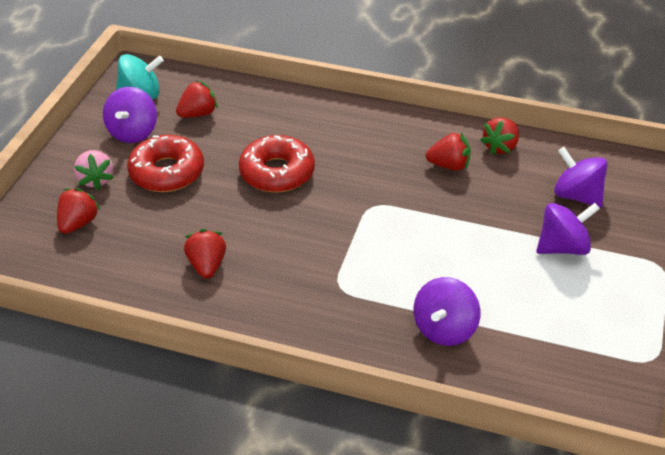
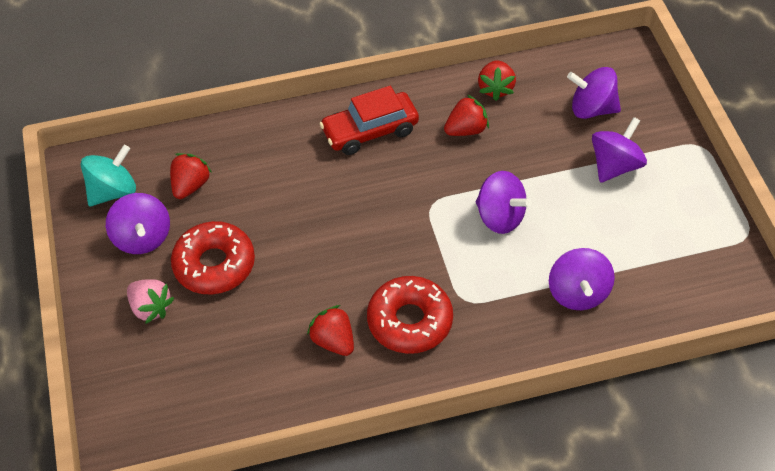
camera: 30 degrees left, 10 degrees up
(78, 223) = (175, 363): red strawberry -> none
(277, 172) = (319, 213): red donut -> red donut (410, 321)
(367, 134) = (370, 131): none -> red car
(423, 240) = (500, 217): none -> purple spinning top

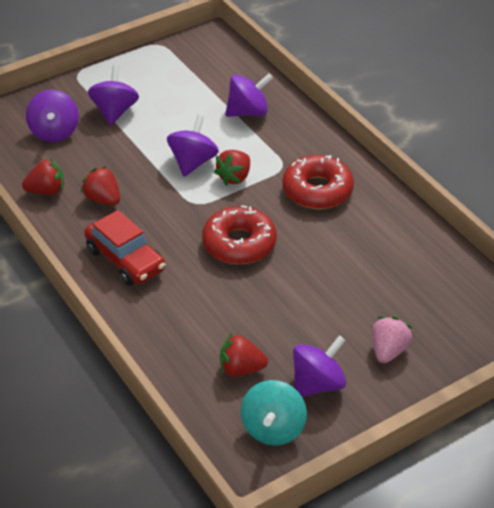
camera: 110 degrees left, 10 degrees down
(113, 191) = (273, 429): turquoise spinning top -> turquoise spinning top turned 105 degrees counterclockwise
(214, 265) = (322, 322): red donut -> red donut (239, 243)
(333, 341) = (358, 227): red strawberry -> red strawberry (234, 177)
(615, 166) = (114, 111): purple spinning top -> purple spinning top turned 75 degrees clockwise

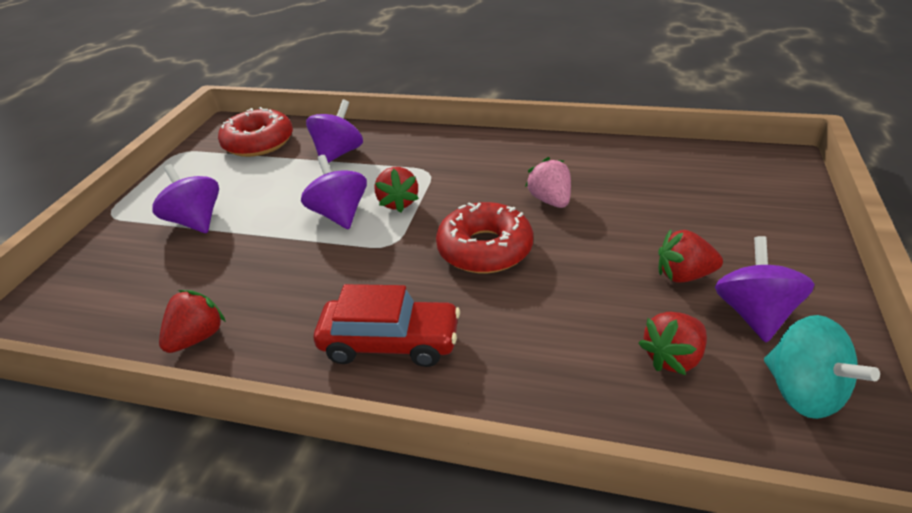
camera: 40 degrees left, 5 degrees down
(54, 132) = (140, 276): purple spinning top -> none
(103, 199) = (283, 302): red strawberry -> red strawberry (684, 275)
(317, 190) = (485, 170): red donut -> red donut (258, 142)
(388, 351) = (746, 242): pink strawberry -> pink strawberry (550, 200)

